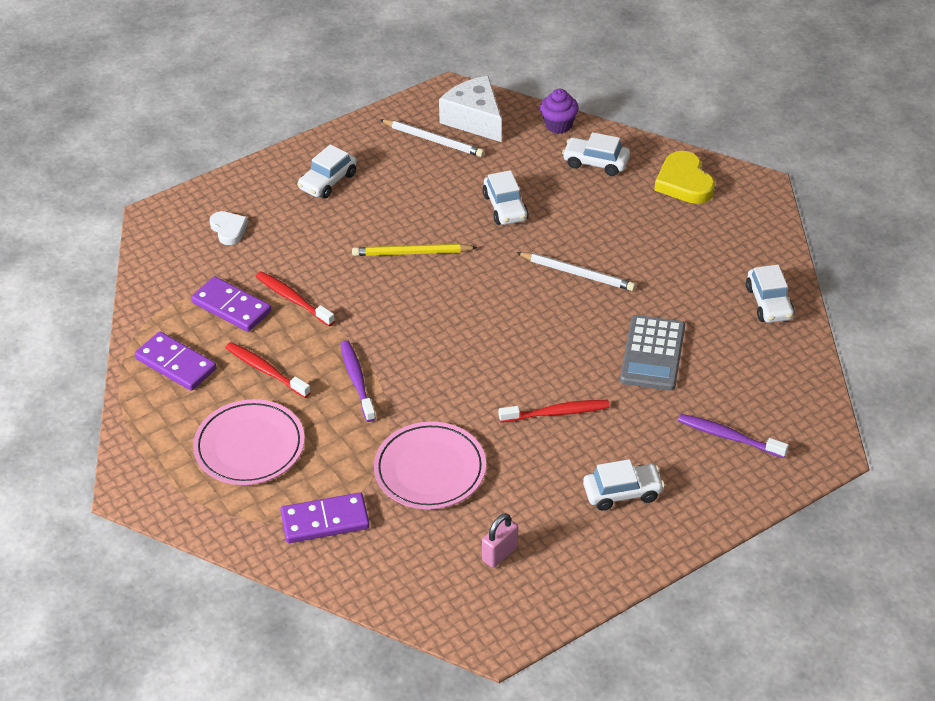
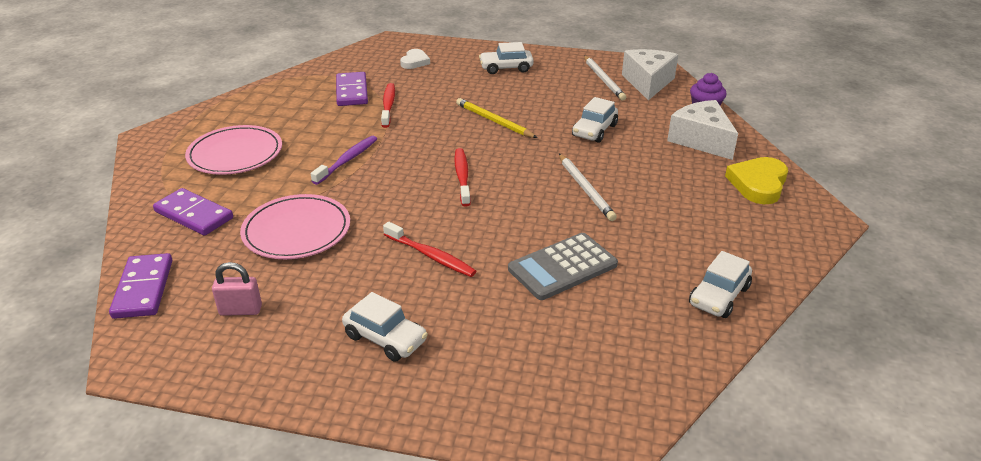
camera: 45 degrees right, 10 degrees down
(175, 364) = (278, 99): purple domino -> purple domino (143, 289)
(265, 370) = (312, 127): red toothbrush -> red toothbrush (462, 177)
(595, 163) = (701, 140): white car -> white cheese
(729, 437) = (532, 364): purple toothbrush -> none

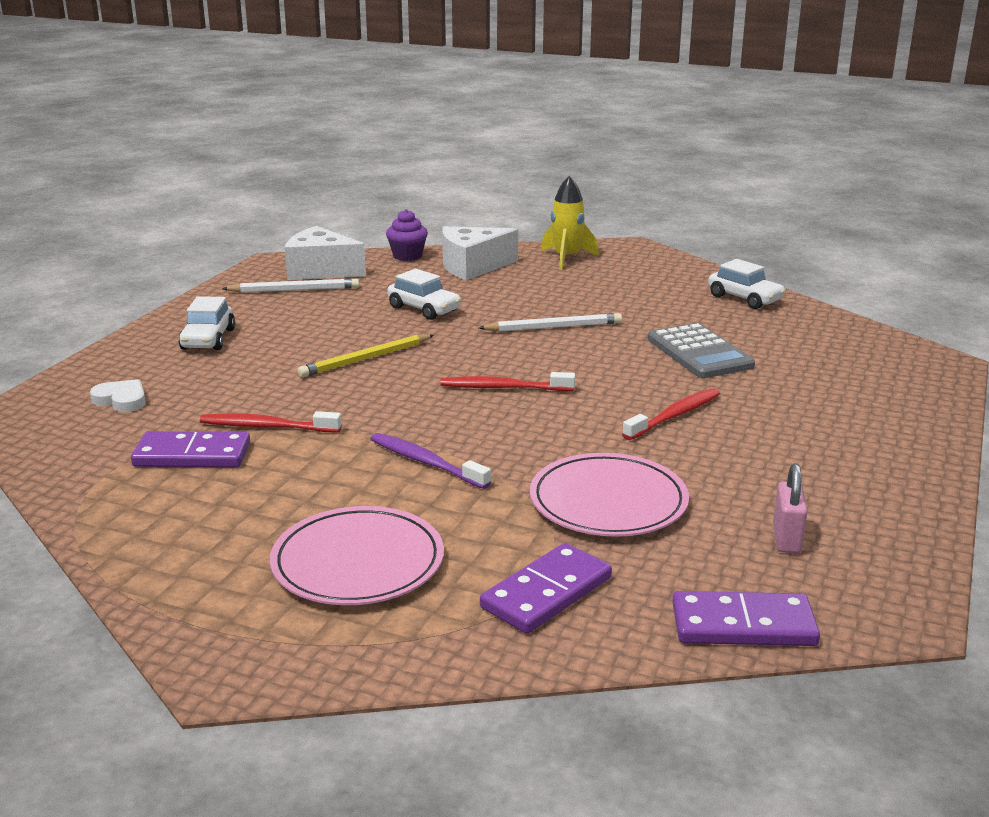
camera: 80 degrees left, 10 degrees down
(385, 338) = (826, 447): white car -> none
(758, 184) = (567, 258): yellow heart -> yellow rocket

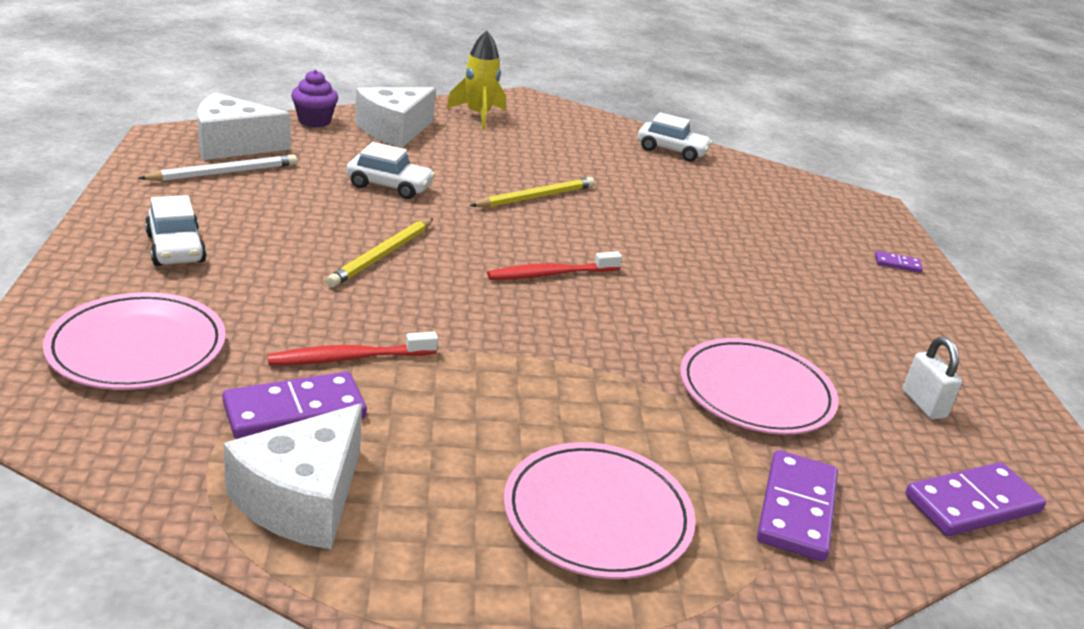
camera: 30 degrees left, 5 degrees up
(121, 400) = (137, 347): white heart -> pink plate
(144, 510) = (302, 499): none -> white cheese
(426, 462) = (555, 376): purple toothbrush -> none
(553, 327) = (535, 197): white pencil -> yellow pencil
(674, 416) = (726, 286): red toothbrush -> none
(699, 352) = (686, 213): grey calculator -> none
(786, 539) = (923, 404): pink padlock -> white padlock
(906, 418) = (897, 264): none -> purple domino

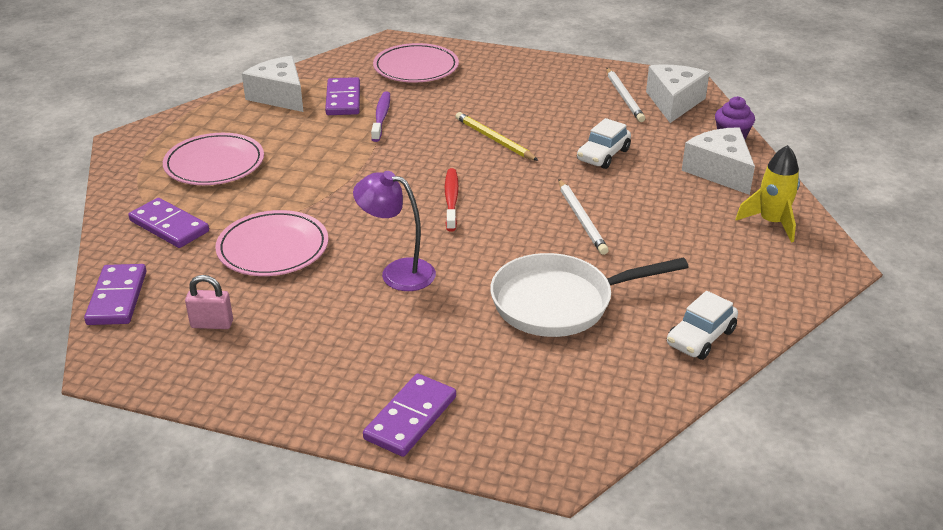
camera: 115 degrees right, 5 degrees up
(176, 248) = (516, 79): white car -> none
(349, 358) = (381, 117): red toothbrush -> purple toothbrush
(535, 197) = (581, 219): yellow pencil -> white pencil
(683, 206) = (559, 302): none -> white pan
(718, 294) = (397, 272): none -> purple lamp
(897, 264) = (410, 418): purple domino -> purple domino, size x2.04
(923, 404) = (212, 324): white padlock -> pink padlock

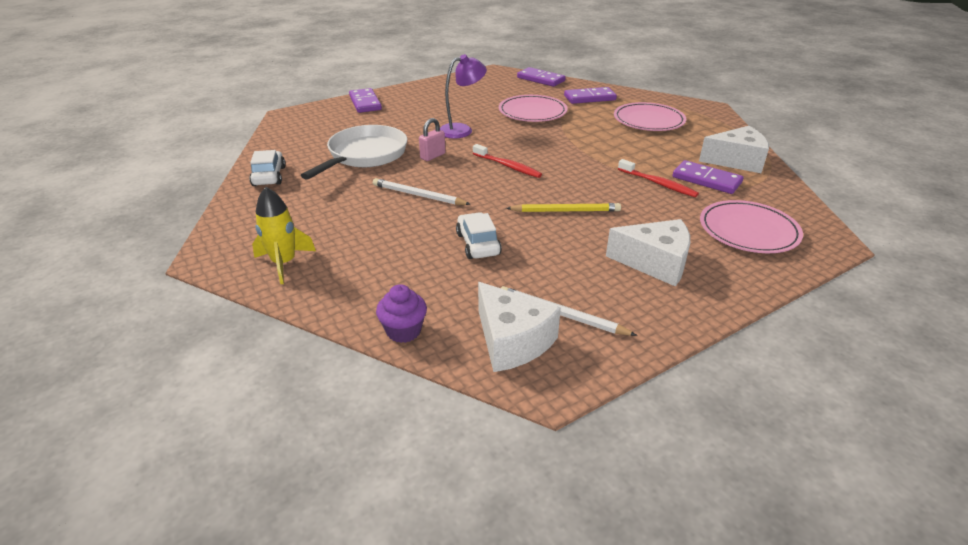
camera: 130 degrees right, 0 degrees up
(212, 324) = (491, 89): pink padlock -> pink padlock (432, 156)
(381, 117) = (658, 183): purple toothbrush -> red toothbrush
(719, 171) = (371, 285): white cheese -> white cheese (655, 263)

